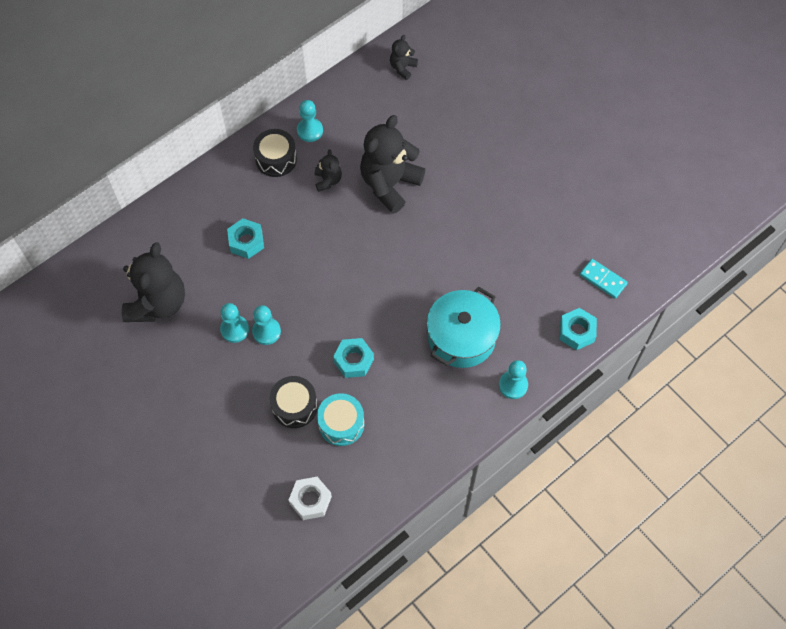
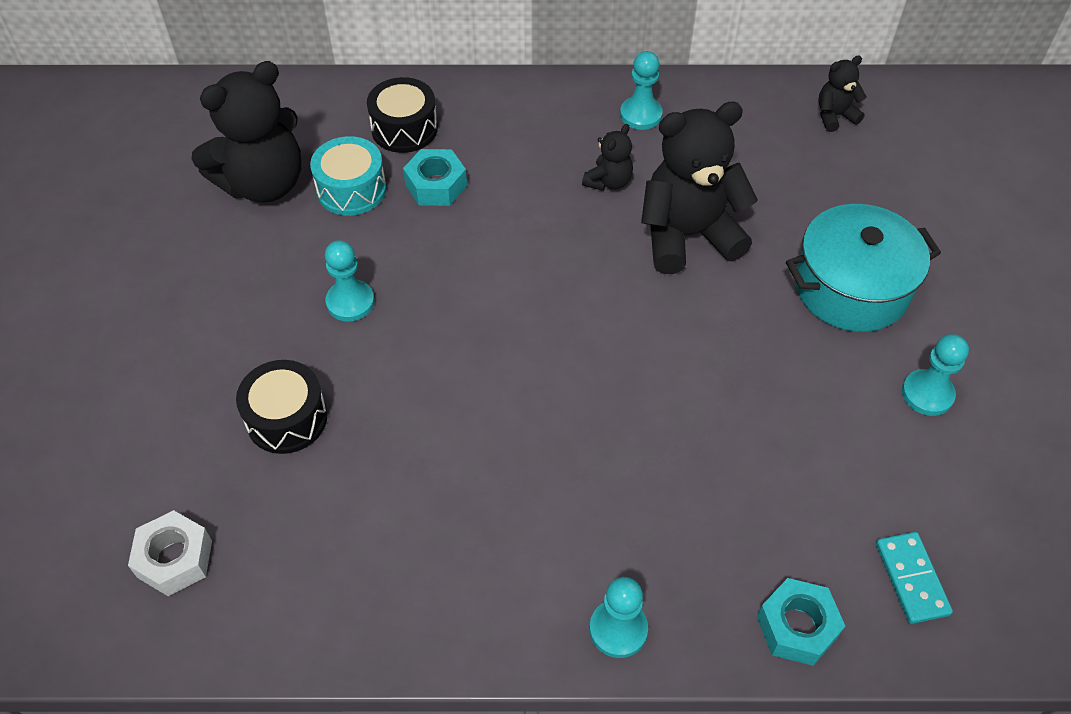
camera: 40 degrees right, 10 degrees down
(234, 329) = (316, 273): turquoise pawn -> turquoise pawn (927, 394)
(276, 159) = (566, 120): black drum -> black drum (404, 129)
(341, 424) = (320, 488): turquoise drum -> turquoise drum (351, 189)
(353, 360) = (421, 418): turquoise nut -> none
(461, 337) = (603, 499): turquoise pot -> turquoise pot (851, 288)

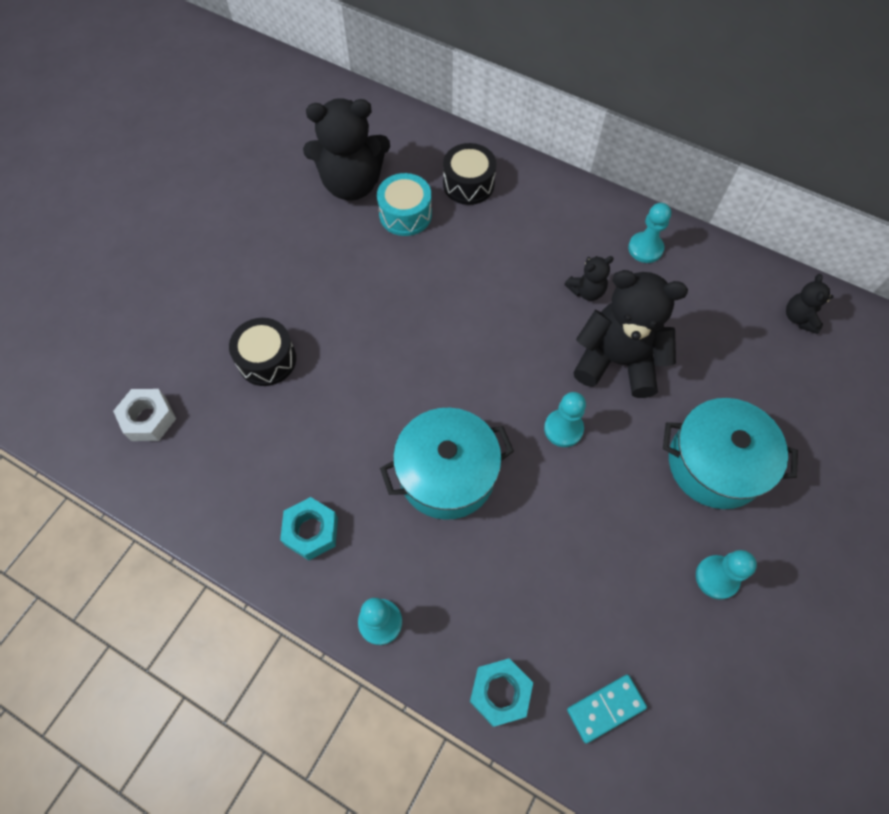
camera: 30 degrees right, 10 degrees up
(350, 302) = (354, 297): turquoise pawn -> turquoise pawn (563, 429)
(436, 185) = (463, 237): turquoise nut -> turquoise nut (311, 531)
(585, 435) = (447, 474): none -> turquoise pot
(835, 116) = (799, 318): black teddy bear -> black teddy bear turned 90 degrees counterclockwise
(911, 579) = (605, 708): turquoise domino -> turquoise domino turned 45 degrees clockwise

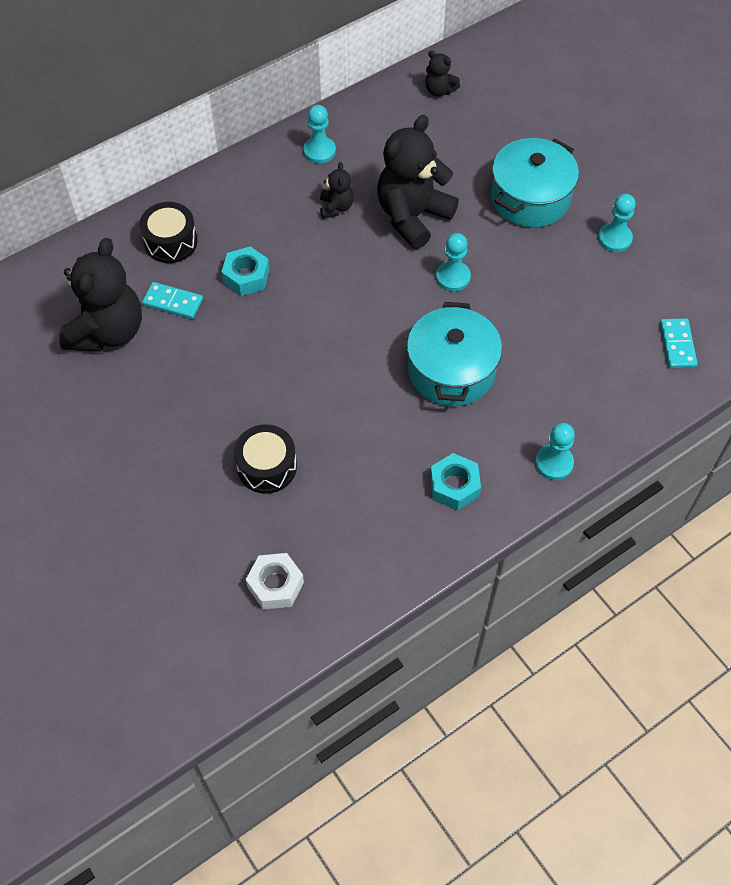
camera: 65 degrees left, 5 degrees down
(405, 214) = (173, 302): turquoise drum -> turquoise domino
(500, 693) = (640, 404): turquoise nut -> turquoise nut (246, 276)

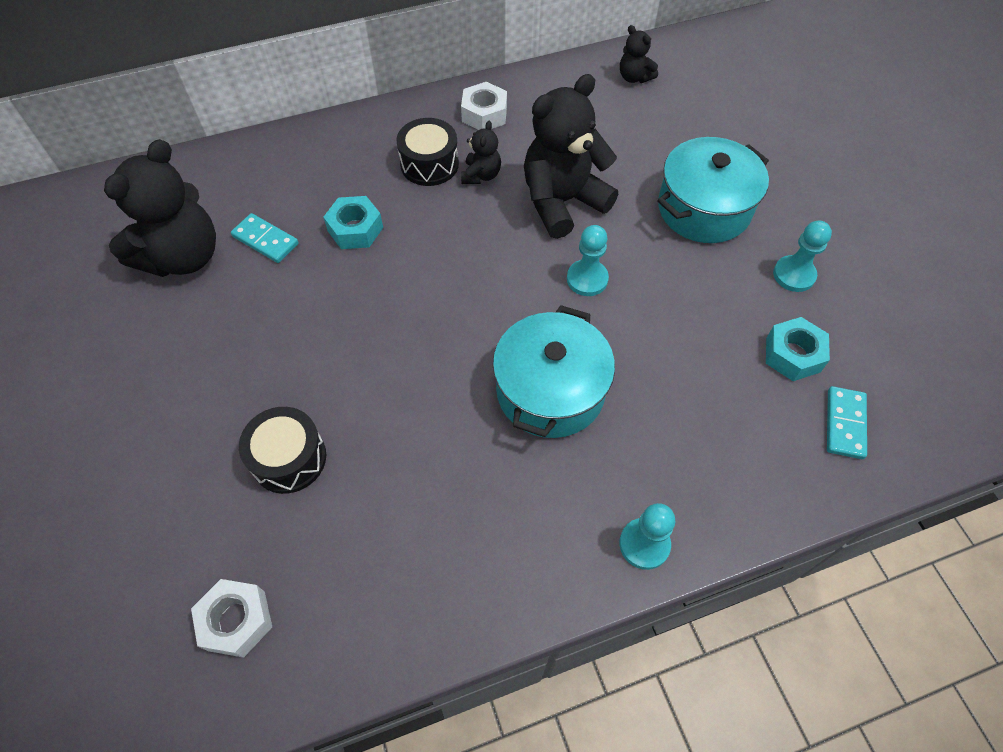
camera: 15 degrees right, 0 degrees up
(171, 242) = (291, 176): black drum -> black drum (429, 164)
(319, 151) = (484, 114): turquoise pawn -> white nut
(454, 486) = (506, 543): turquoise nut -> turquoise nut (792, 355)

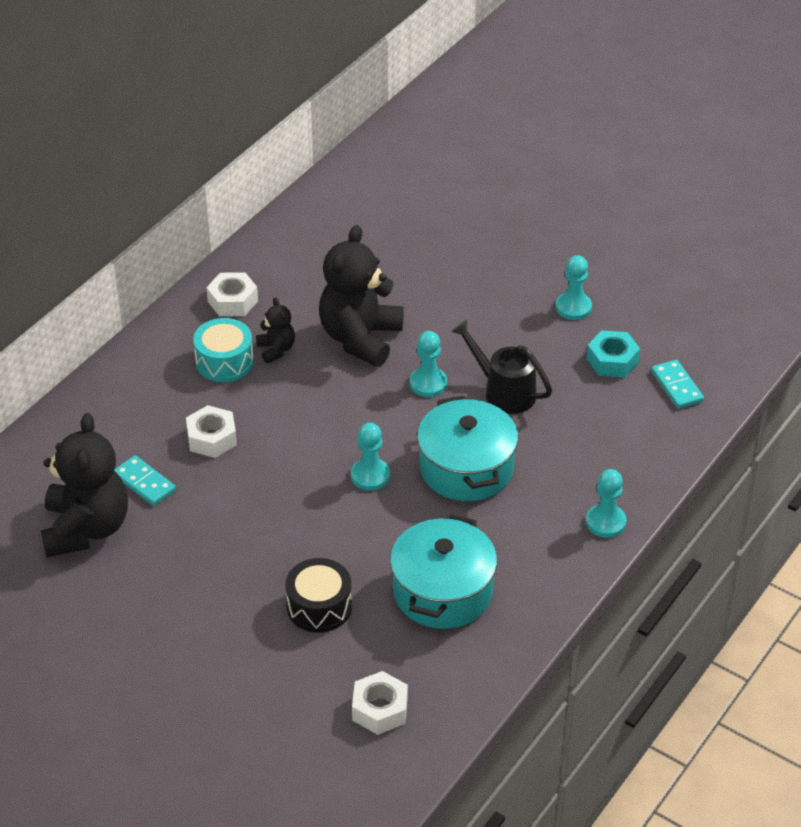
camera: 35 degrees left, 15 degrees down
(265, 240) = (144, 483): turquoise domino -> turquoise domino turned 45 degrees clockwise
(355, 229) = (212, 438): turquoise nut -> white nut
(429, 164) = (224, 361): black drum -> turquoise drum
(454, 345) = (370, 476): none -> turquoise pawn
(634, 77) = (332, 214): black teddy bear -> none
(653, 327) = (503, 391): none -> black watering can
(704, 208) = (472, 292): turquoise pot -> turquoise pot (442, 591)

